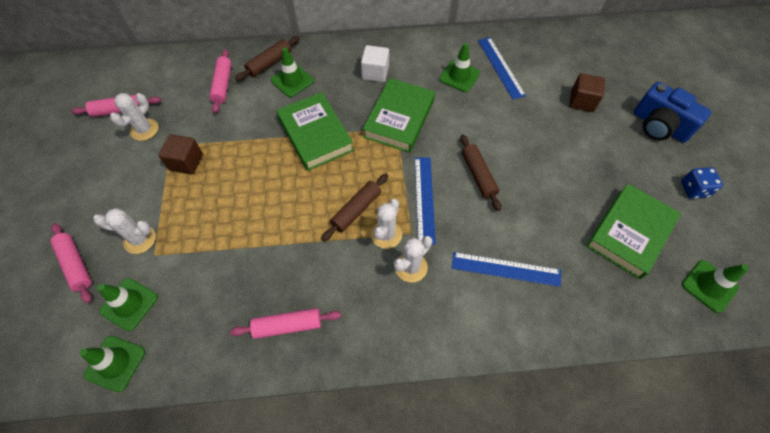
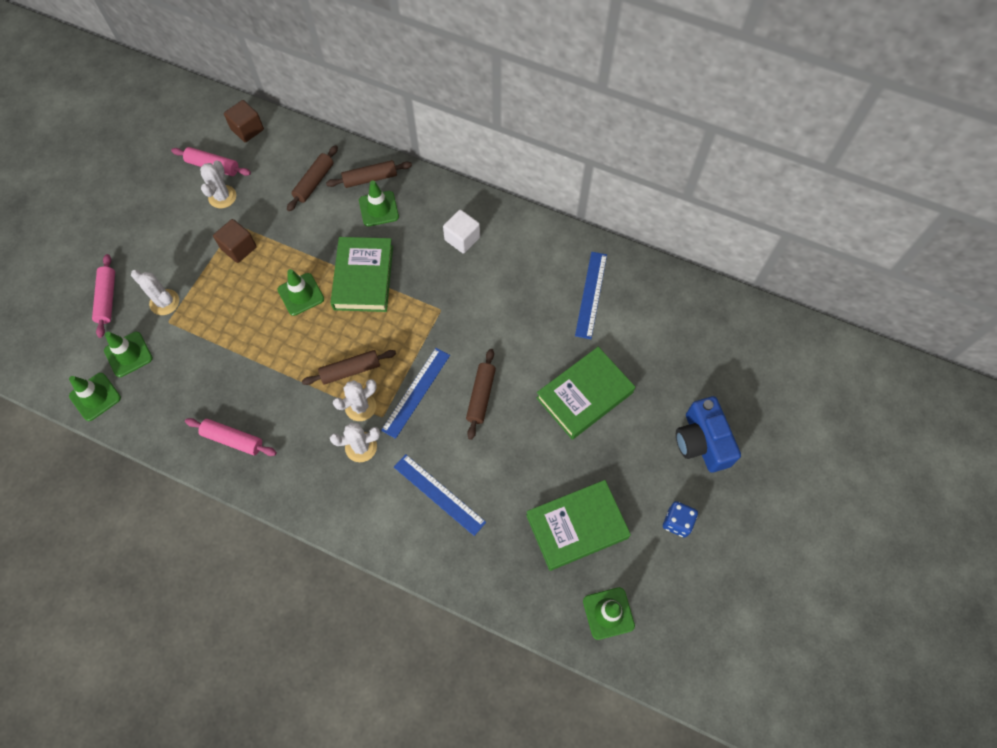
camera: 30 degrees right, 5 degrees up
(144, 130) = (222, 197): white cactus -> white cactus turned 45 degrees counterclockwise
(223, 85) = (314, 182): pink rolling pin -> brown rolling pin
(399, 119) = (450, 300): green book -> green book (584, 395)
(459, 76) = (541, 284): green traffic cone -> green traffic cone (301, 294)
(582, 101) = (644, 374): brown cube -> brown cube (247, 129)

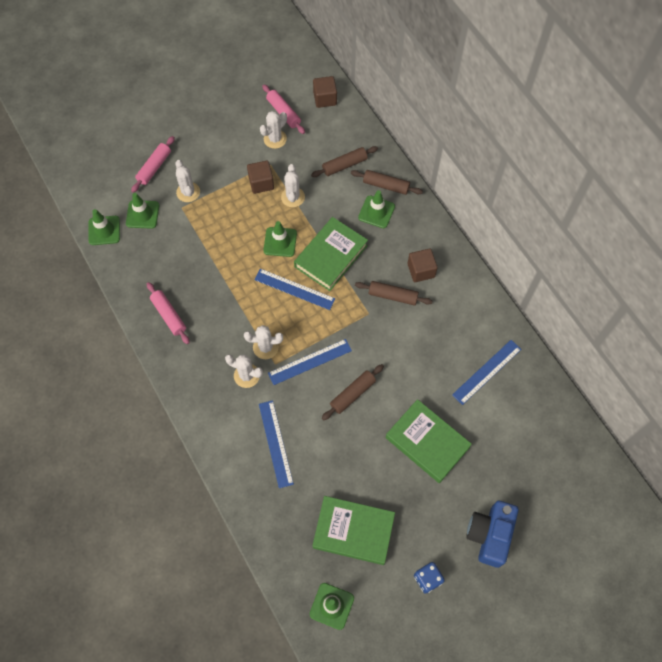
camera: 35 degrees right, 0 degrees up
(282, 243) = (293, 197): none -> white cactus
(349, 331) = (294, 289): none -> blue ruler
(350, 370) = (276, 317): brown rolling pin -> brown rolling pin (393, 296)
(462, 238) = (421, 270): white cube -> brown cube
(584, 395) = (427, 442): green book -> green book turned 45 degrees clockwise

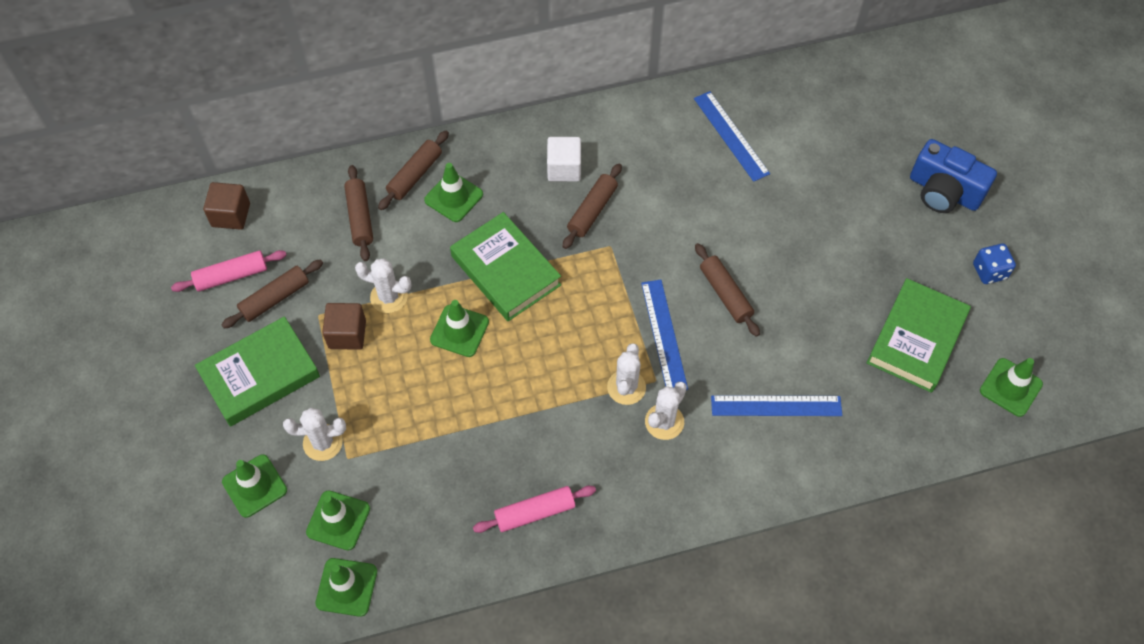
camera: 75 degrees left, 5 degrees down
(154, 167) = (254, 486): pink rolling pin -> green traffic cone
(275, 139) = (275, 298): white cactus -> brown rolling pin
(294, 289) = (544, 329): blue ruler -> none
(421, 270) = (564, 168): brown cube -> white cube
(427, 442) = (812, 225): green book -> green book (260, 375)

